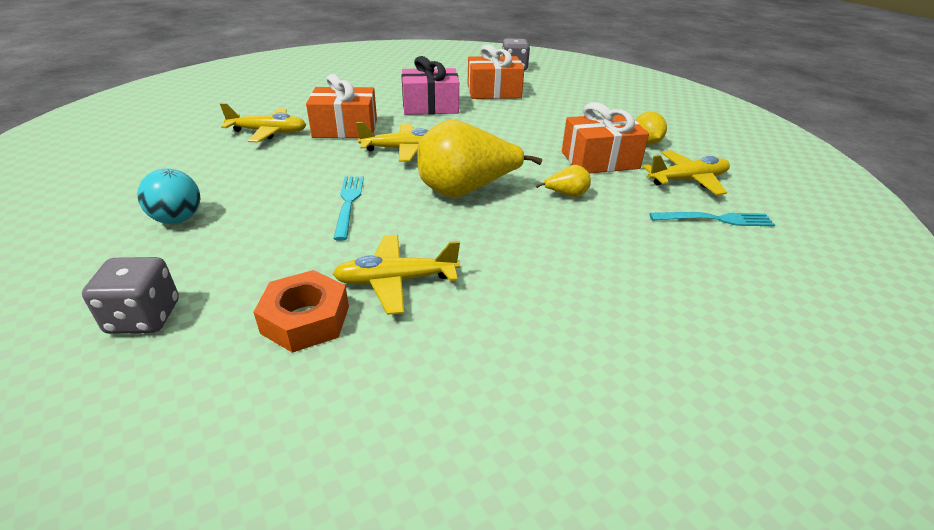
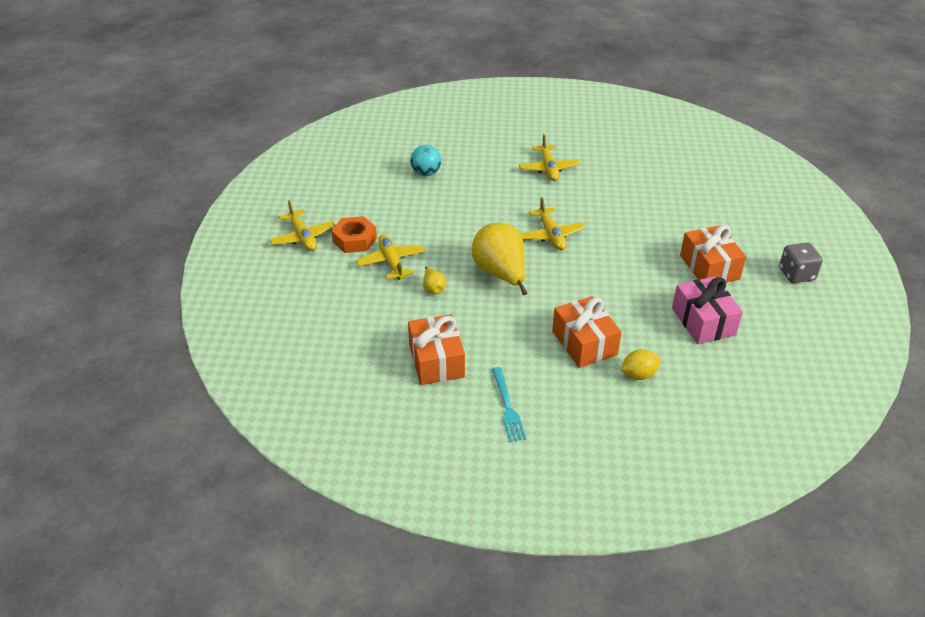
camera: 80 degrees right, 5 degrees up
(144, 317) = (346, 194): grey dice -> none
(345, 128) = (573, 200): orange gift -> orange gift (436, 361)
(348, 203) = (464, 227): turquoise fork -> none
(430, 106) = (645, 234): pink gift -> pink gift (703, 321)
(566, 195) = (514, 325): yellow pear -> yellow pear (433, 289)
(687, 180) = (570, 397): yellow plane -> yellow plane (303, 237)

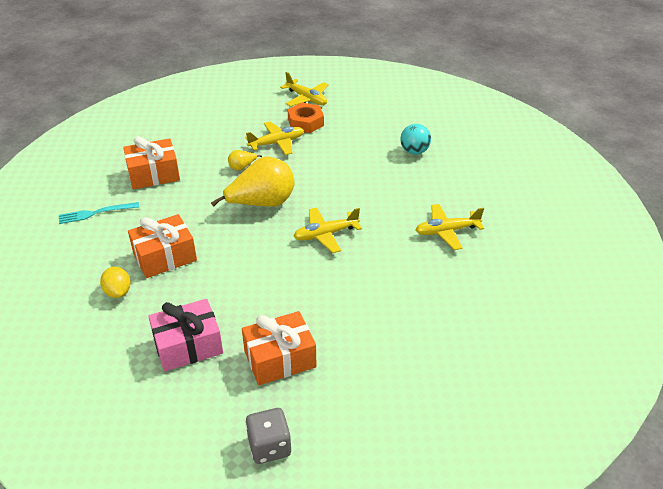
camera: 85 degrees right, 0 degrees up
(303, 237) = (306, 98): yellow plane -> yellow plane turned 105 degrees counterclockwise

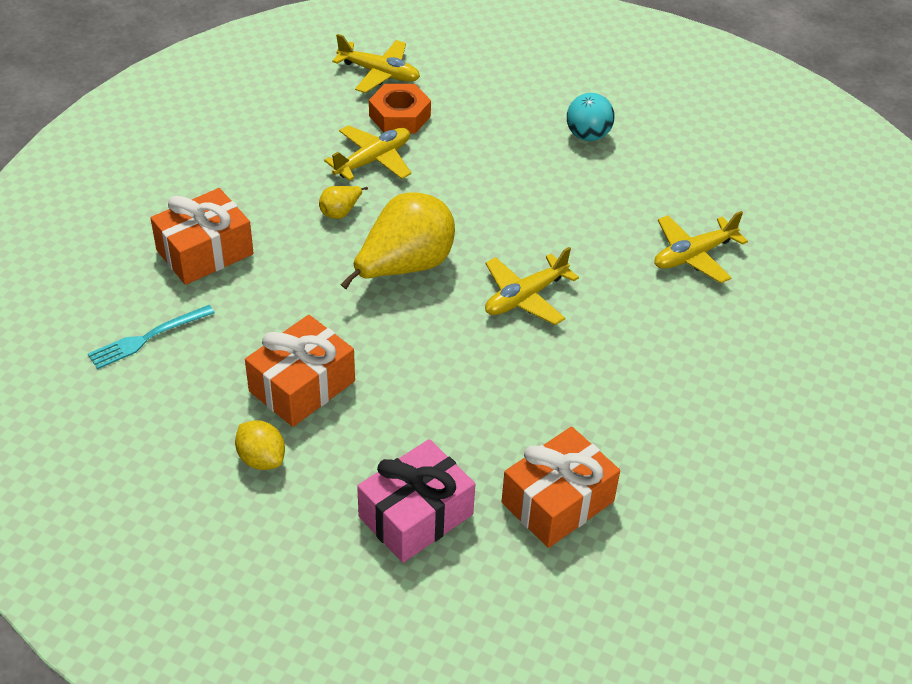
camera: 20 degrees left, 5 degrees up
(269, 446) = (608, 629): grey dice -> none

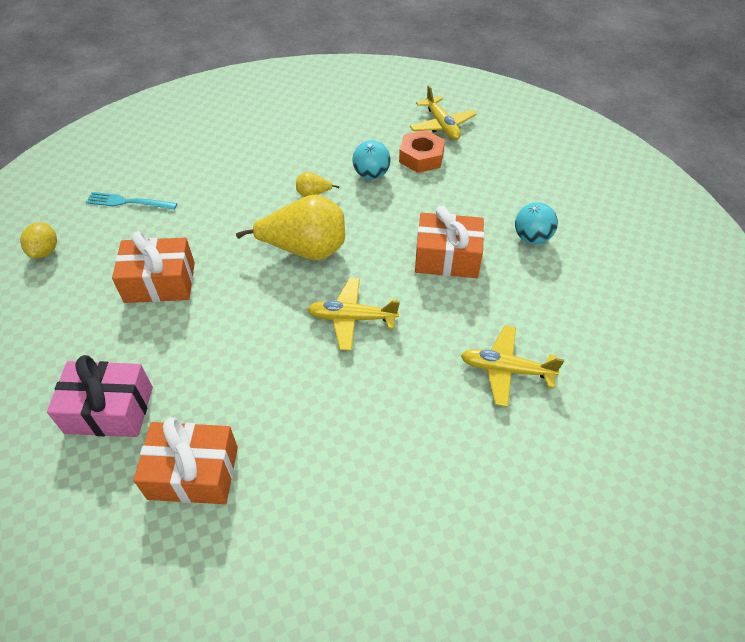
camera: 45 degrees right, 5 degrees up
(205, 252) = (215, 173): orange gift -> orange gift (447, 257)
(261, 459) = (86, 309): yellow lemon -> yellow lemon (45, 251)
(373, 160) = (371, 175): yellow plane -> turquoise ball

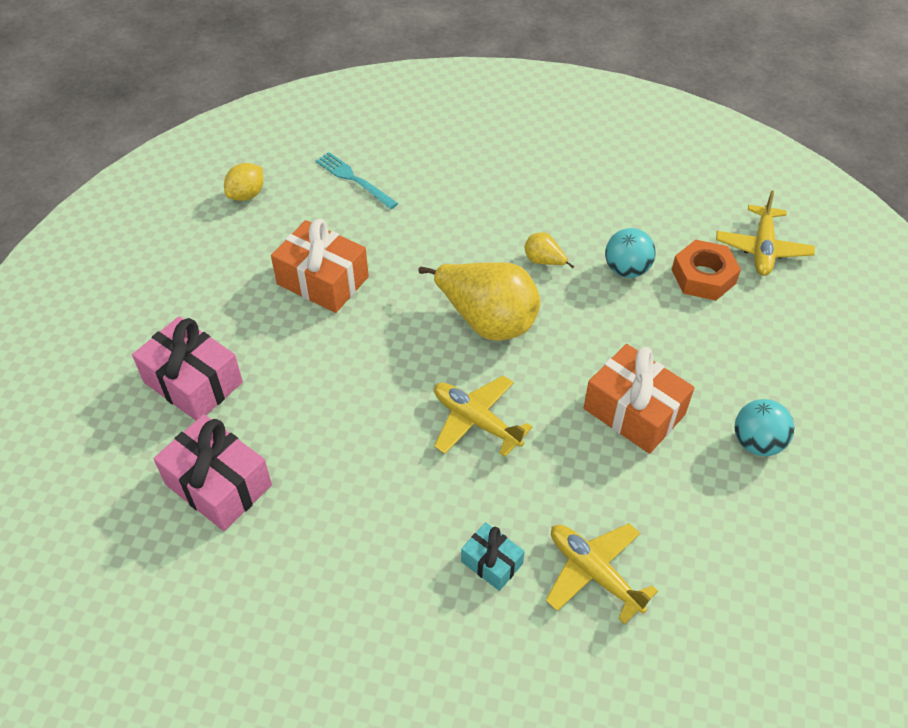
camera: 35 degrees right, 0 degrees up
(193, 473) = (218, 485): orange gift -> pink gift
(438, 403) = (492, 562): none -> turquoise gift

